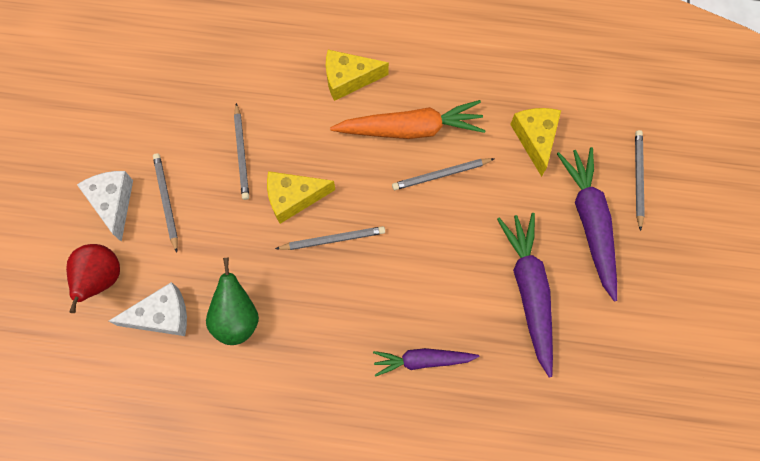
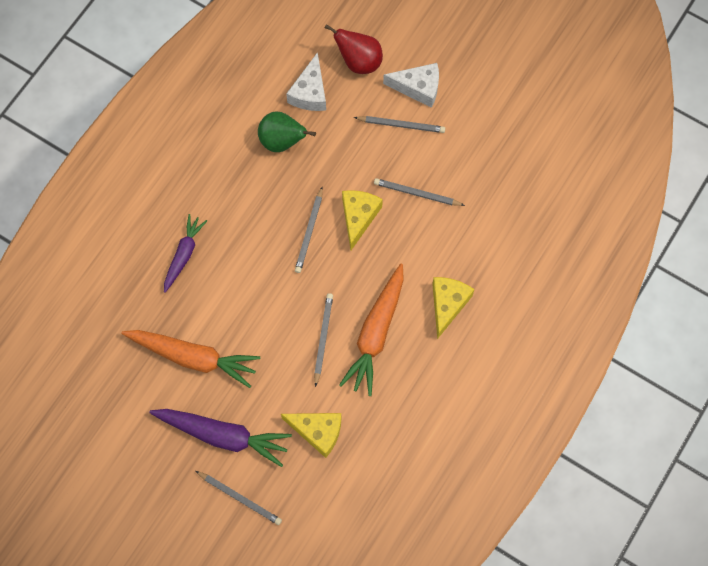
camera: 115 degrees right, 0 degrees up
(529, 291) = (194, 357): purple carrot -> orange carrot

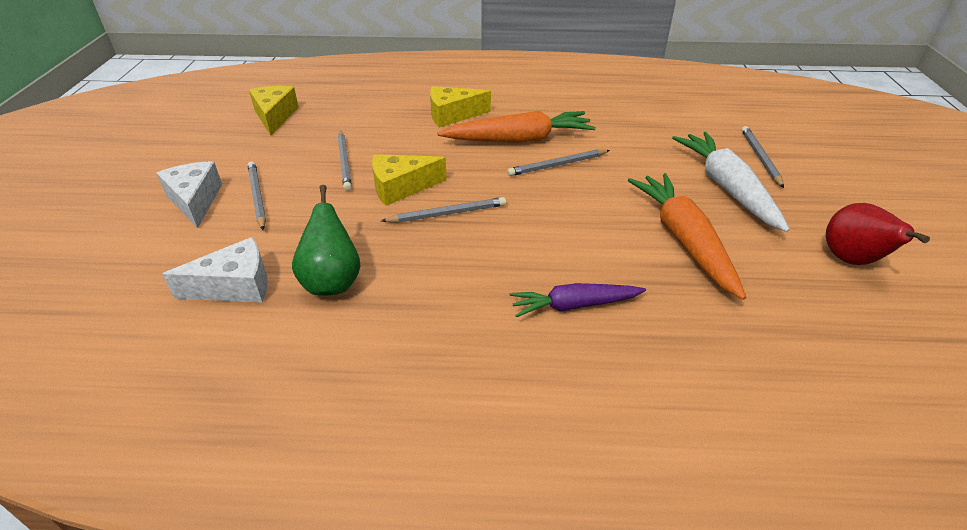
camera: 120 degrees left, 30 degrees down
(223, 435) = (726, 187): purple carrot -> white carrot
(317, 432) = (645, 139): yellow cheese -> yellow cheese (275, 116)
(359, 62) = (165, 259): red pear -> red pear (851, 261)

